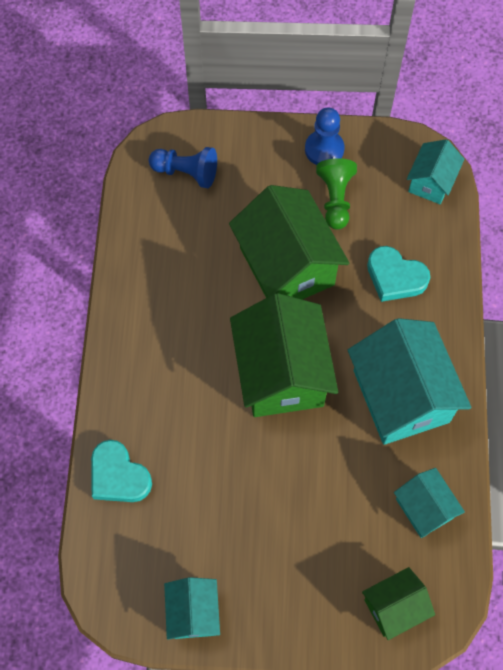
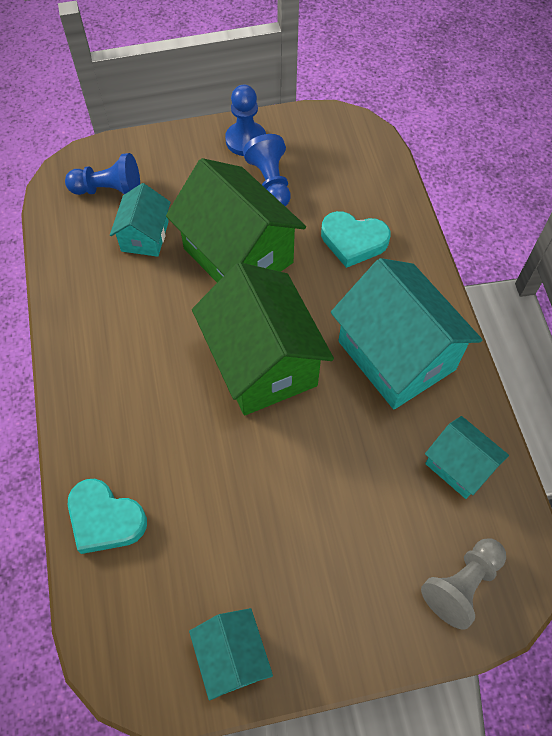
camera: 15 degrees left, 5 degrees down
(335, 199) = (270, 182): green pawn -> blue pawn
(394, 607) = (462, 584): green house -> grey pawn
(431, 182) = (361, 148): turquoise house -> turquoise house (145, 236)

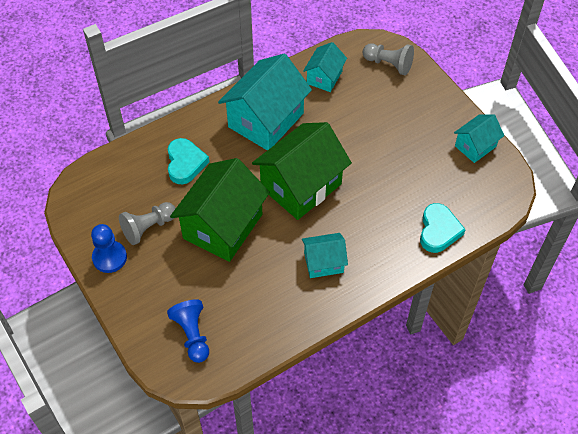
camera: 110 degrees left, 5 degrees down
(145, 236) = (227, 291): turquoise house -> turquoise house (323, 262)
(270, 182) = (148, 227): blue pawn -> grey pawn

